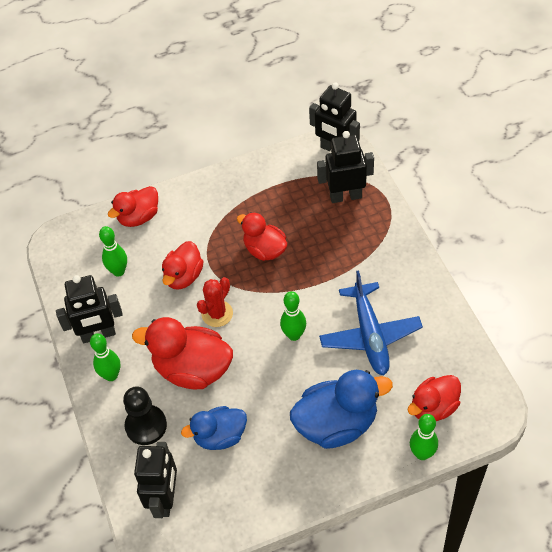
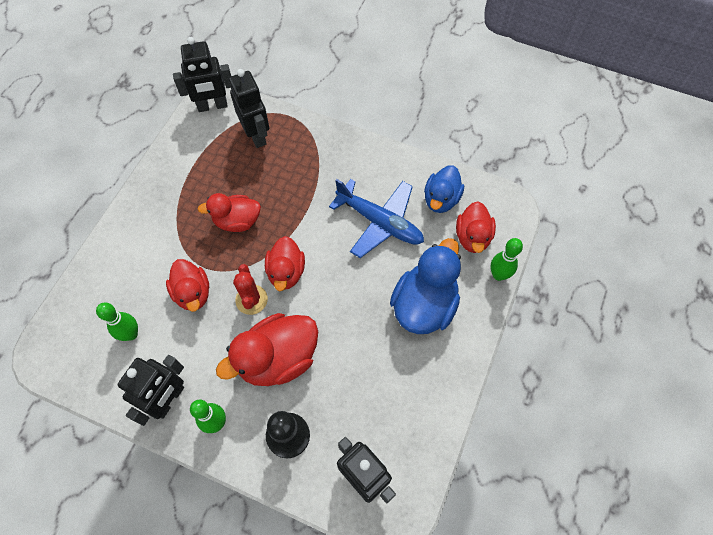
camera: 50 degrees left, 10 degrees up
(139, 217) = (101, 276): red duck -> red duck (286, 272)
(220, 436) = (353, 390): blue duck -> blue duck (441, 199)
(294, 335) = (327, 267): green bowling pin -> none
(345, 196) = (256, 135): black robot -> black robot turned 120 degrees clockwise

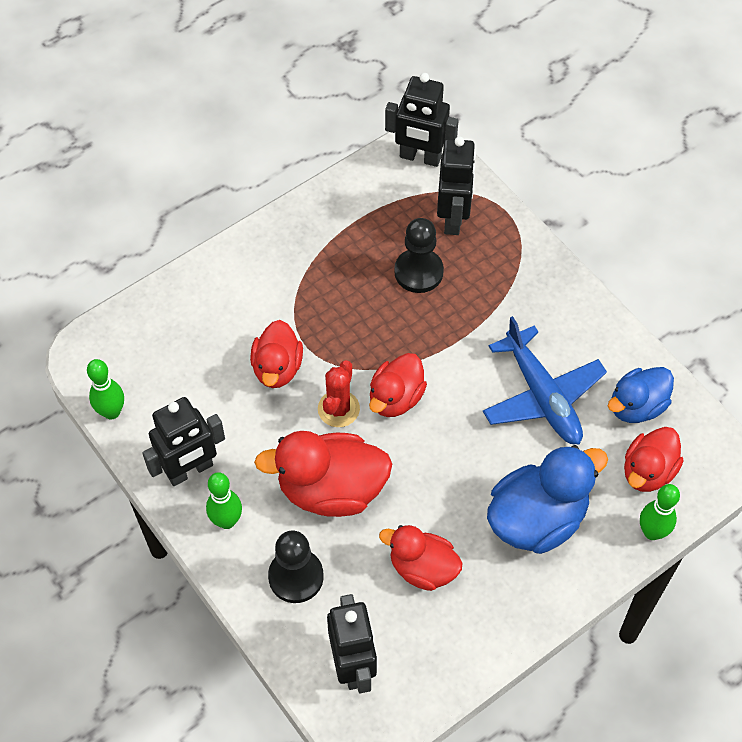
camera: 30 degrees right, 5 degrees down
(131, 334) = (187, 379): green bowling pin -> green bowling pin (111, 412)
(237, 221) = (372, 311): red duck -> red duck (422, 568)
(254, 180) = (418, 272): none -> black pawn

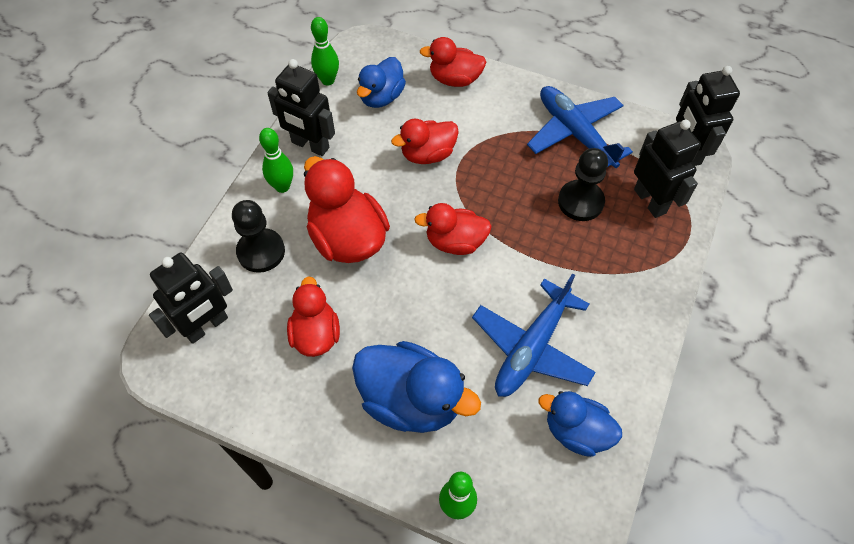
camera: 60 degrees right, 0 degrees up
(173, 372) = (381, 97): none -> blue duck
(338, 409) = (419, 209): red cactus -> none
(339, 231) = (575, 133): none -> blue plane
(453, 218) = (650, 201): black robot -> black robot turned 90 degrees counterclockwise
(648, 471) = (516, 473): red duck -> red duck (455, 79)

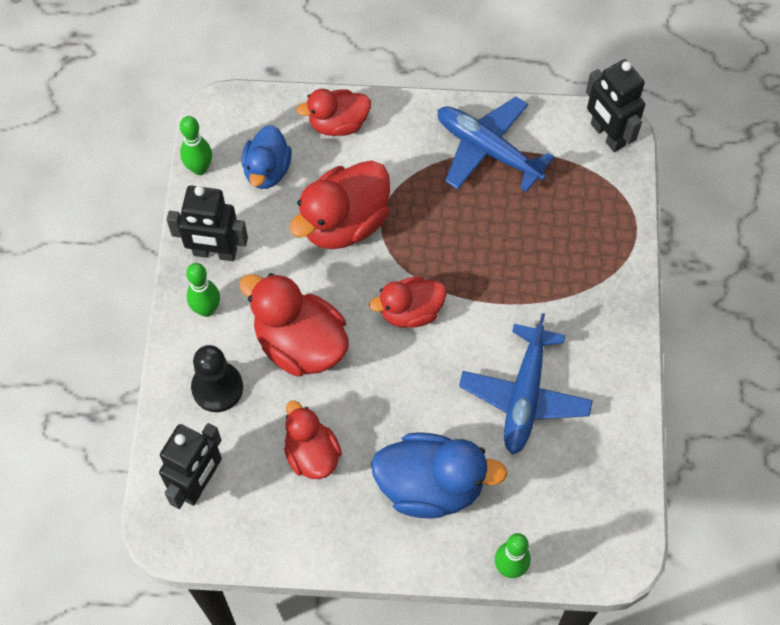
camera: 20 degrees left, 5 degrees up
(427, 154) = (344, 223): red duck -> red duck, size x1.56
(576, 431) = (592, 461): blue duck -> none
(580, 202) = (519, 226): black pawn -> none
(650, 201) = (587, 203): black robot -> none

